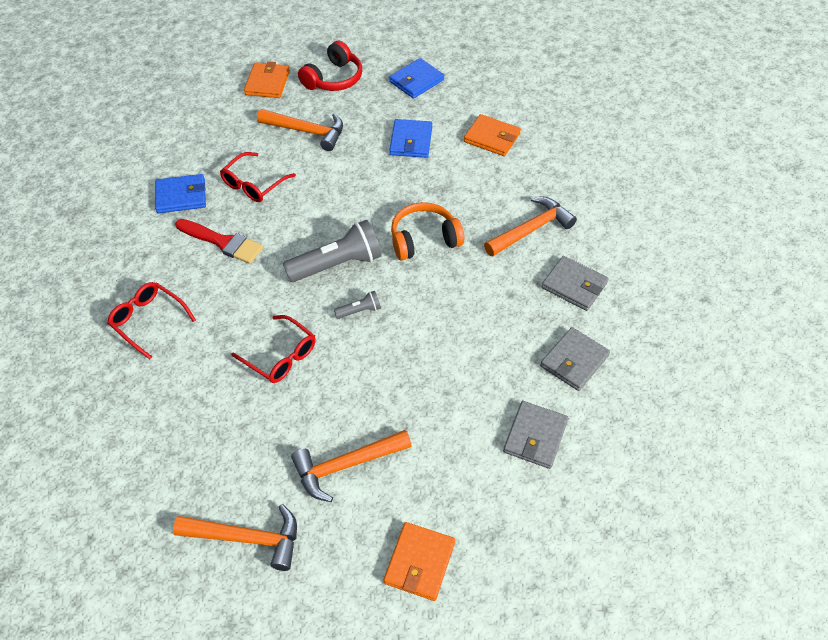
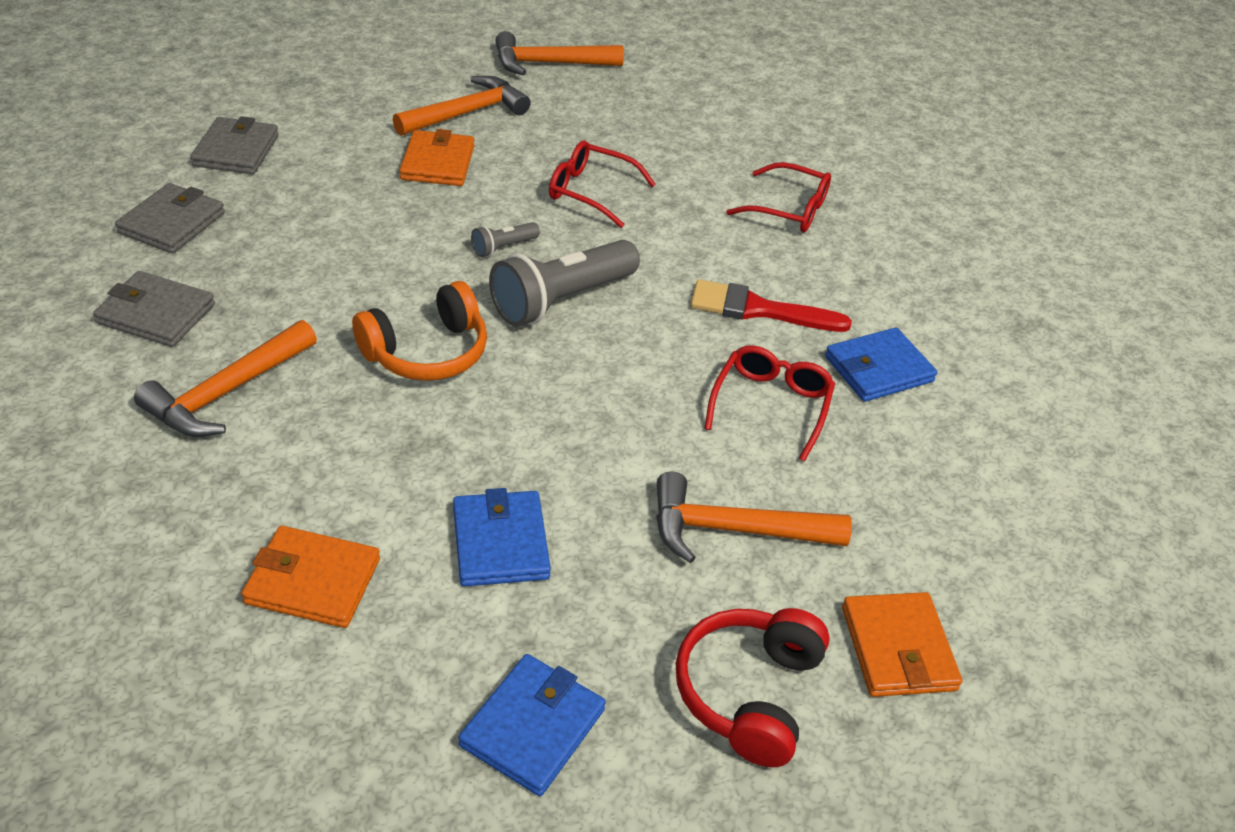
camera: 160 degrees right, 10 degrees down
(419, 562) = (366, 61): orange wallet -> orange wallet (437, 163)

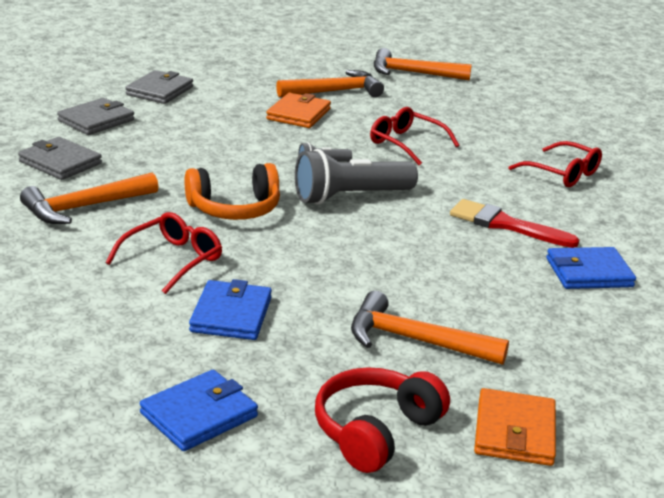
camera: 20 degrees right, 15 degrees down
(313, 581) = (87, 310): orange wallet -> none
(770, 406) = (485, 278): red glasses -> red glasses (172, 260)

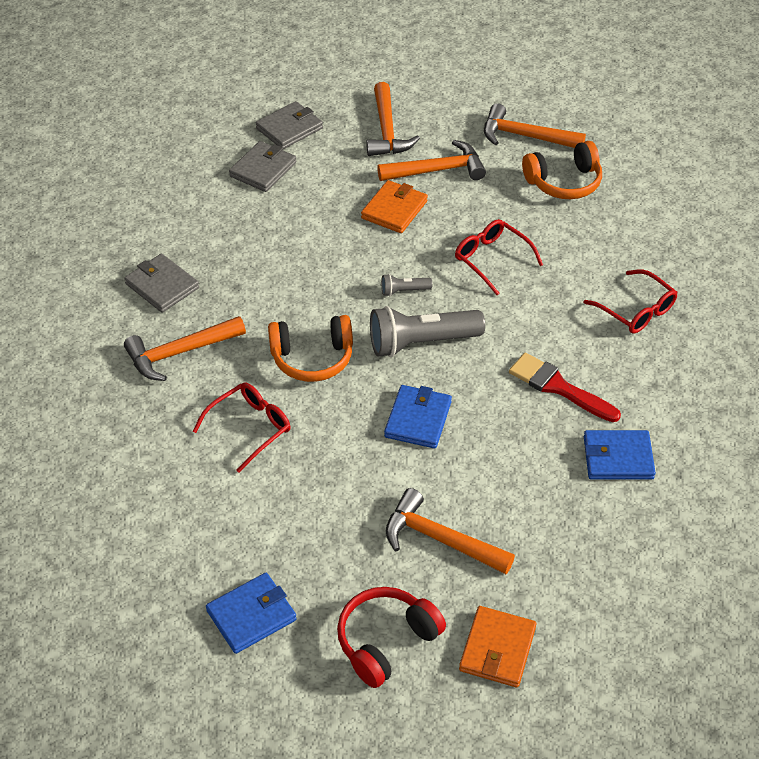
camera: 10 degrees right, 20 degrees up
(96, 120) = (198, 219): grey wallet -> grey wallet (289, 128)
(231, 315) = (291, 500): blue wallet -> blue wallet (418, 419)
(279, 69) = (387, 130): none -> orange hammer
(460, 98) = (564, 182): none -> orange headphones

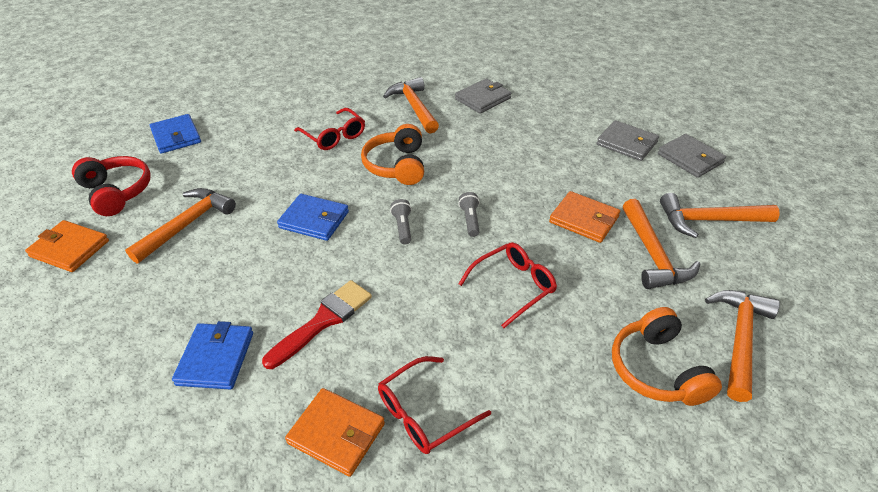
camera: 95 degrees right, 5 degrees down
(421, 343) = (403, 227): grey flashlight -> grey flashlight, size x0.46
(667, 360) = (336, 433): none -> orange wallet

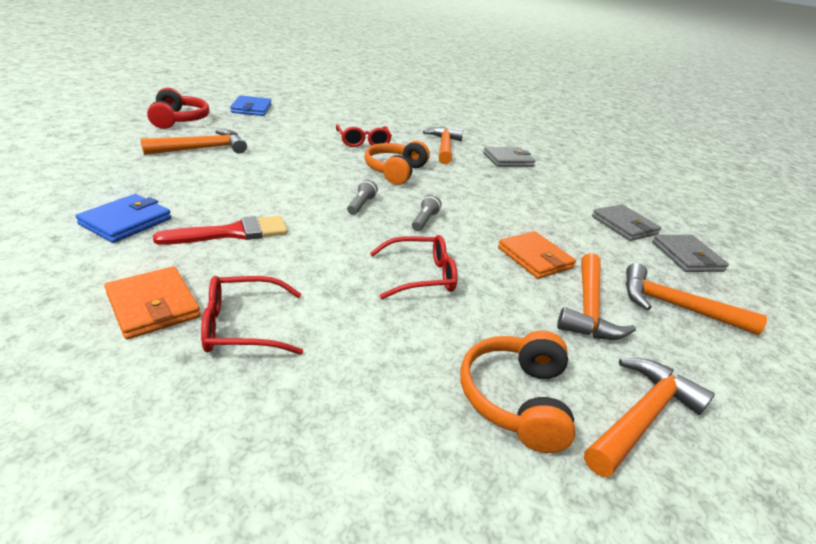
camera: 20 degrees right, 10 degrees down
(70, 249) = (113, 134): orange wallet -> none
(314, 220) = (295, 177): blue wallet -> none

